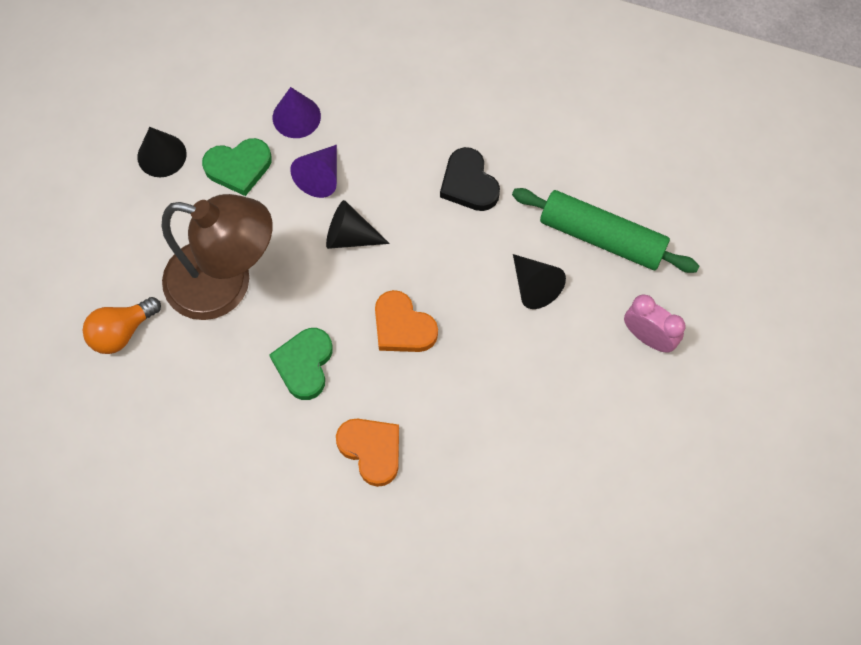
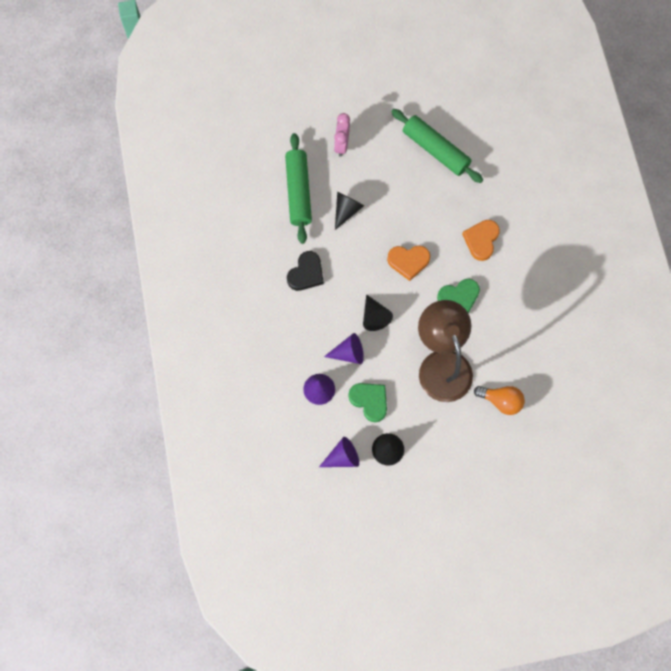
camera: 120 degrees left, 5 degrees up
(190, 98) = (342, 457): none -> purple cone
(402, 326) = (408, 261): orange heart -> orange heart turned 75 degrees clockwise
(562, 471) = (435, 150): none -> green rolling pin

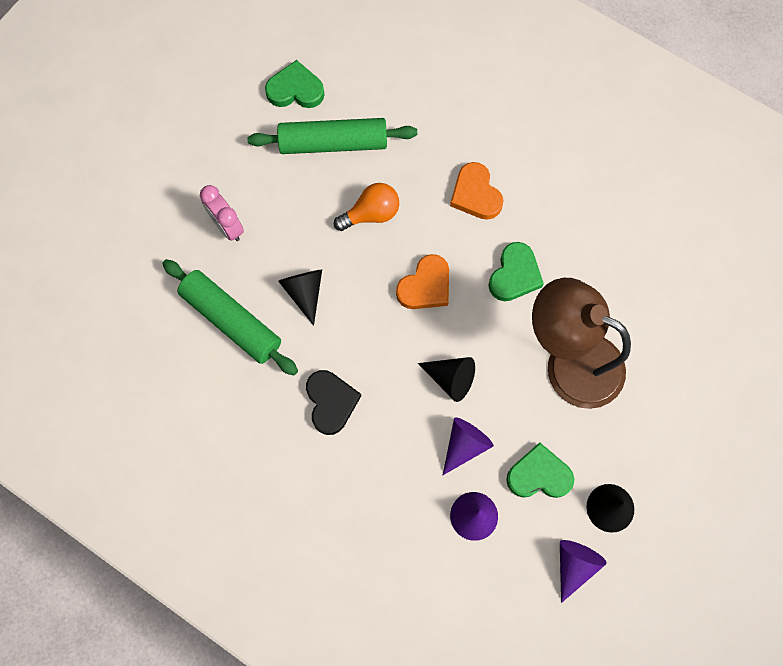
camera: 45 degrees left, 0 degrees up
(444, 106) = (295, 90): none -> green heart
(501, 401) = (665, 342): orange light bulb -> orange light bulb (371, 214)

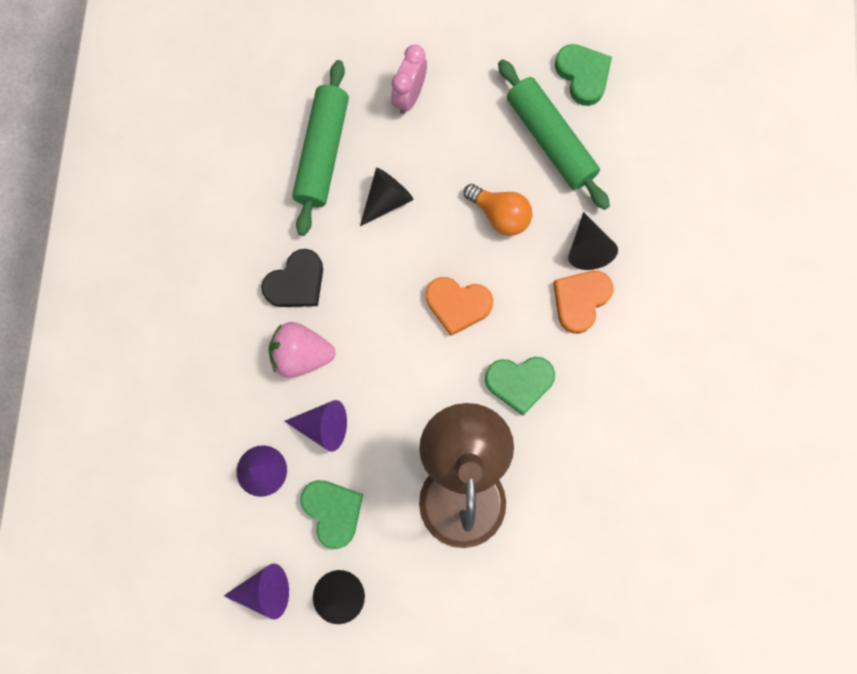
camera: 60 degrees right, 5 degrees up
(395, 430) = (302, 354): none -> pink strawberry
(451, 379) = (380, 378): black cone -> black cone (587, 248)

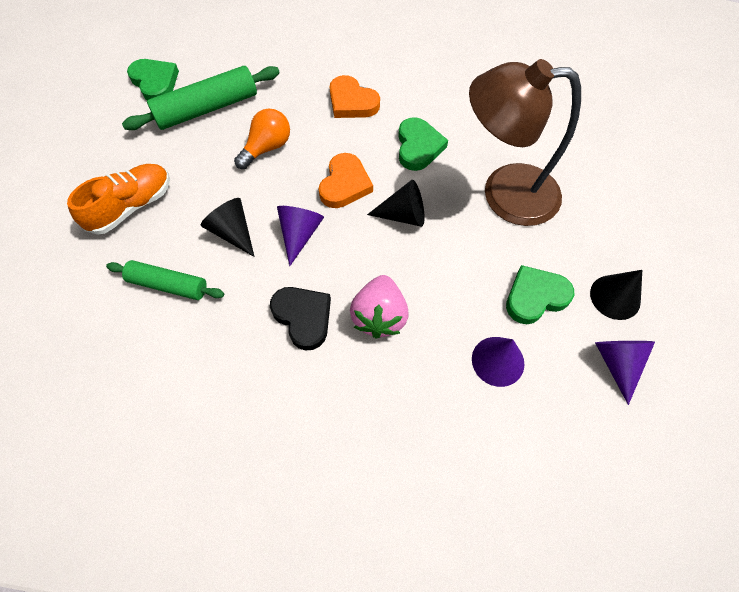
camera: 85 degrees left, 15 degrees down
(323, 153) = (168, 285): green rolling pin -> green rolling pin, size x0.65
(323, 426) = (452, 300): purple cone -> purple cone (299, 234)
(409, 96) = (132, 206): pink clock -> orange shoe
(583, 75) = (155, 82): green heart -> green heart turned 75 degrees clockwise
(587, 248) = (308, 94): black cone -> black cone (403, 215)

